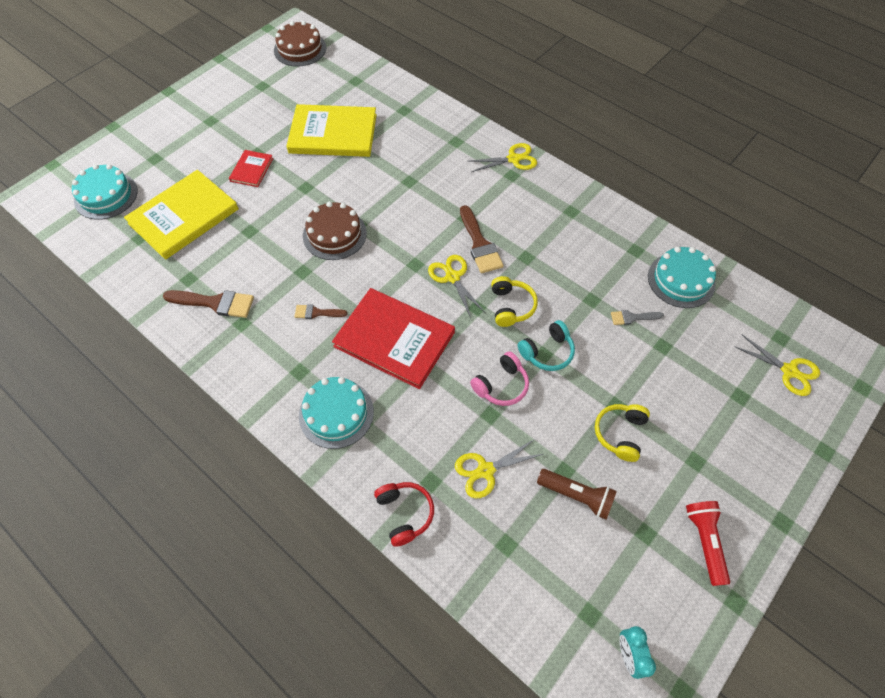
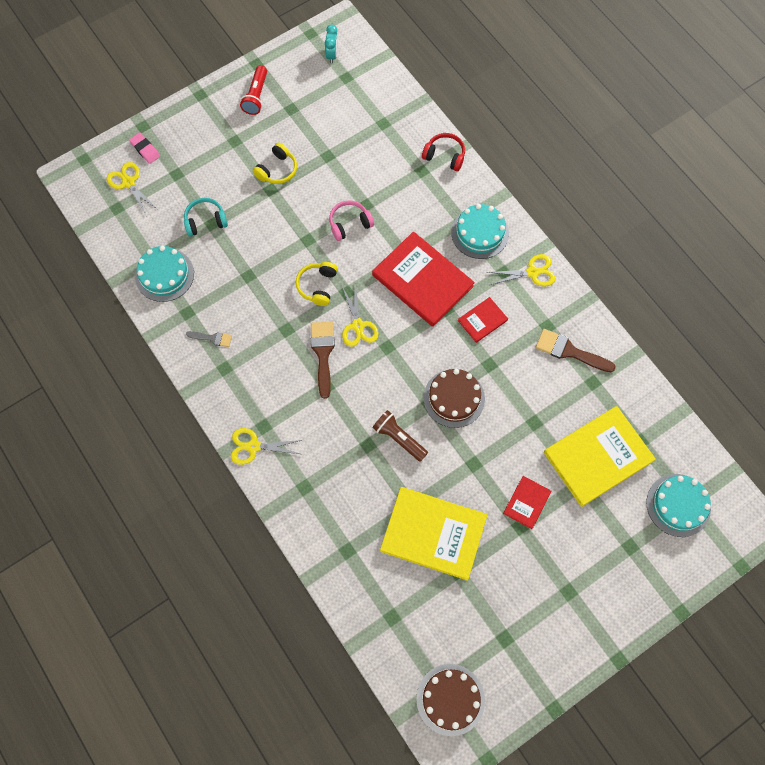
camera: 165 degrees left, 10 degrees up
(317, 312) = (482, 320): brown brush -> red book
(405, 513) = (444, 156): red headphones -> red headphones turned 120 degrees clockwise
(485, 470) = (382, 169): yellow scissors -> yellow scissors (532, 272)
(547, 352) = (304, 241): turquoise headphones -> turquoise headphones (205, 221)
(577, 496) = (326, 139): brown flashlight -> brown flashlight (399, 438)
(633, 317) = (223, 252): grey brush -> grey brush (212, 338)
(799, 419) = (145, 149): none -> pink eraser

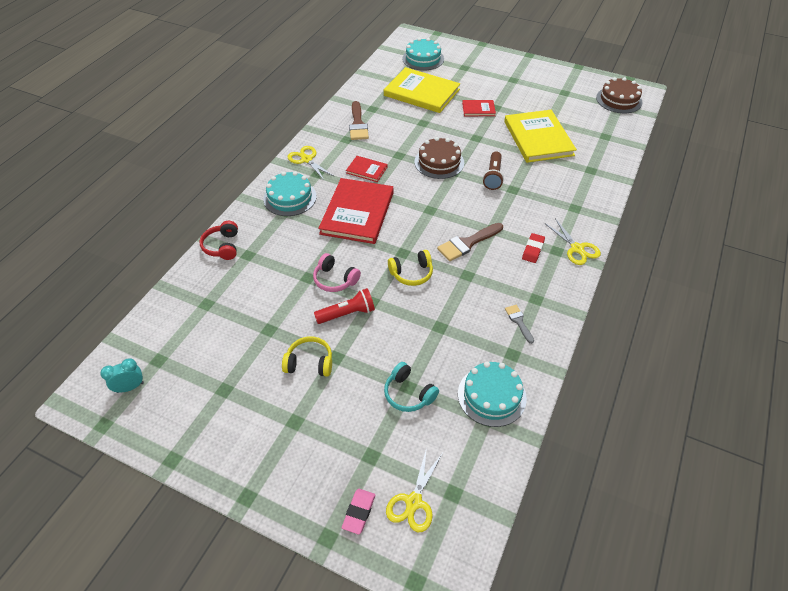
camera: 120 degrees left, 20 degrees down
(256, 96) = (222, 433): red flashlight -> red flashlight (347, 313)
(278, 405) = (533, 250): none -> red eraser
(358, 326) = (426, 233): yellow scissors -> none

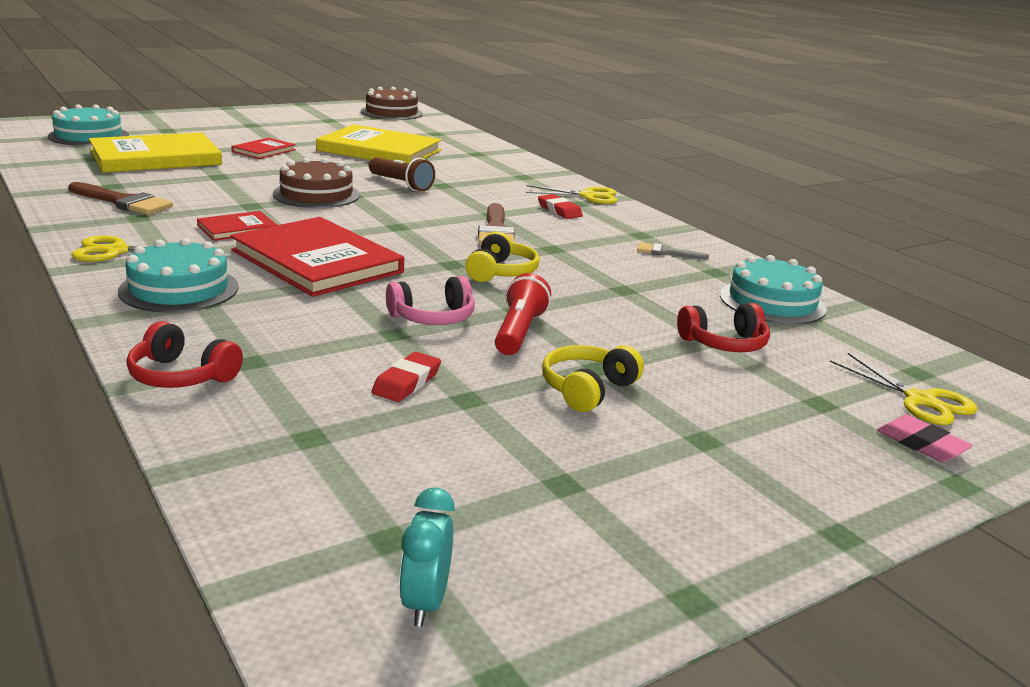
camera: 60 degrees left, 25 degrees down
(267, 305) = (406, 382): none -> red eraser
(408, 394) = (724, 343): turquoise headphones -> red headphones

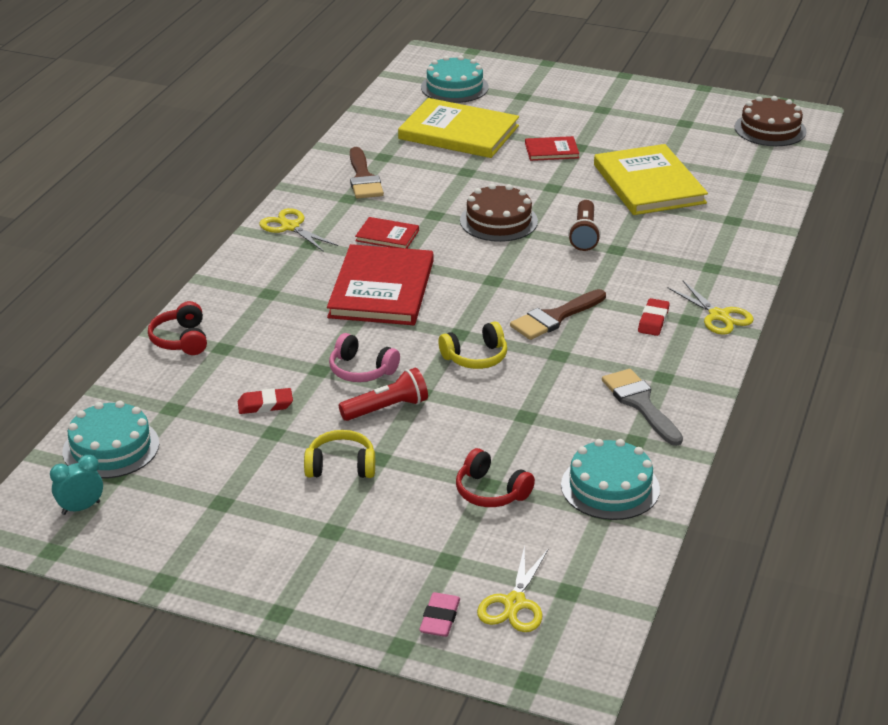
camera: 55 degrees right, 10 degrees up
(179, 289) = (273, 276): turquoise cake -> turquoise cake (111, 447)
(666, 252) = (640, 404): grey brush -> grey brush, size x1.76

